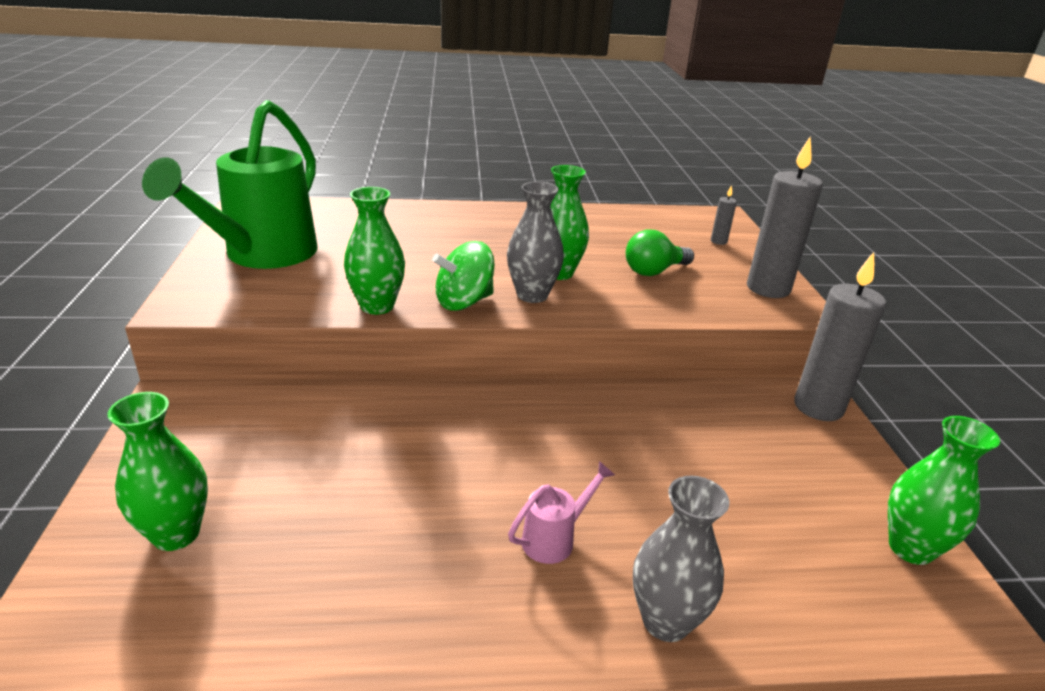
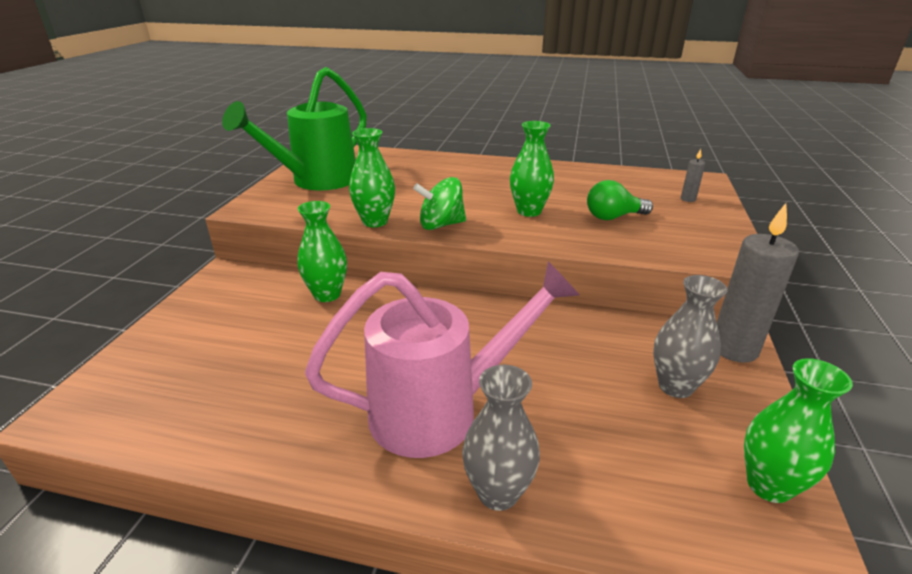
camera: 20 degrees right, 0 degrees up
(176, 534) = (184, 357): green vase -> green vase (327, 294)
(532, 295) = (497, 225): grey vase -> grey vase (675, 386)
(554, 539) = (439, 411): pink watering can -> pink watering can, size x2.48
(768, 288) = (714, 240): grey candle -> none

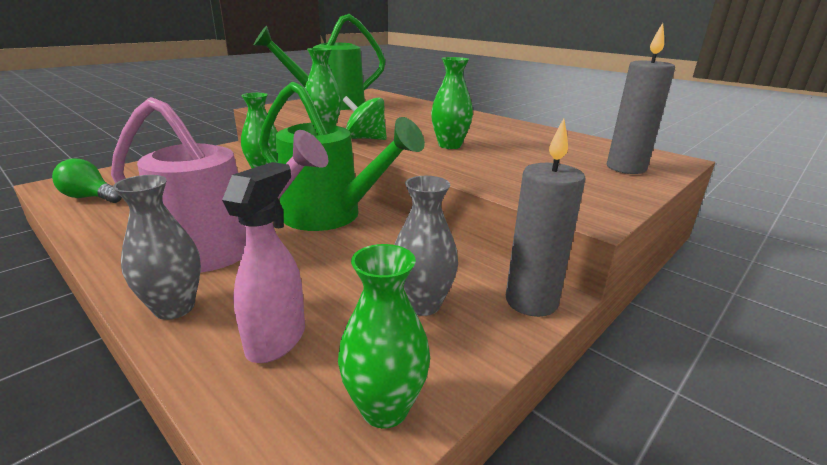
camera: 30 degrees right, 5 degrees down
(480, 327) = (330, 216): none -> green watering can
(613, 217) = (519, 163): green light bulb -> green light bulb (90, 197)
(625, 474) = (277, 339): none -> pink spray bottle
(688, 199) = (626, 168): grey candle -> grey candle, size x2.29

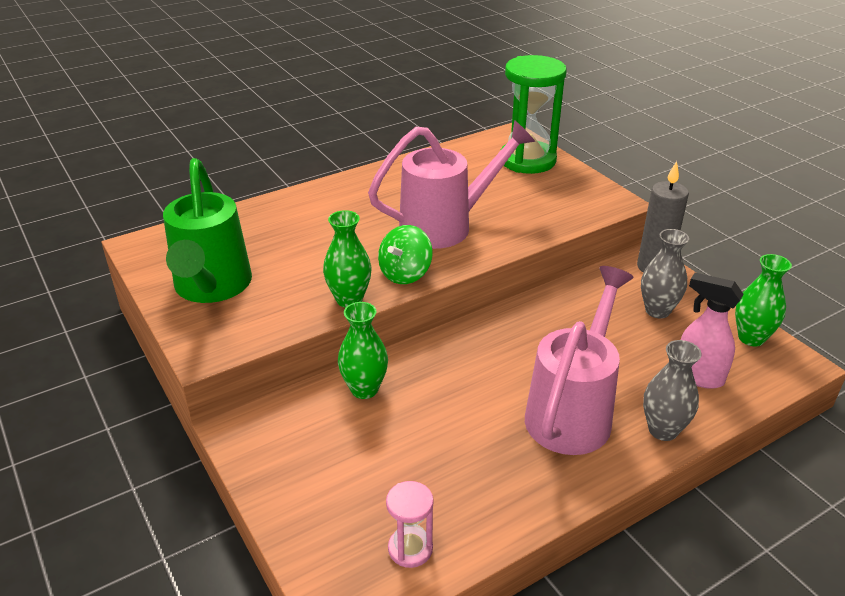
camera: 75 degrees left, 10 degrees up
(90, 197) = (410, 548): green light bulb -> pink hourglass
(330, 216) = (510, 342): green watering can -> none
(449, 145) = (445, 226): green vase -> pink watering can
(626, 168) = (527, 160): grey candle -> green hourglass

